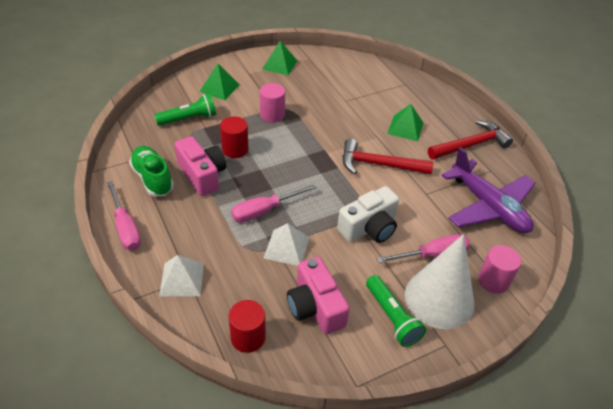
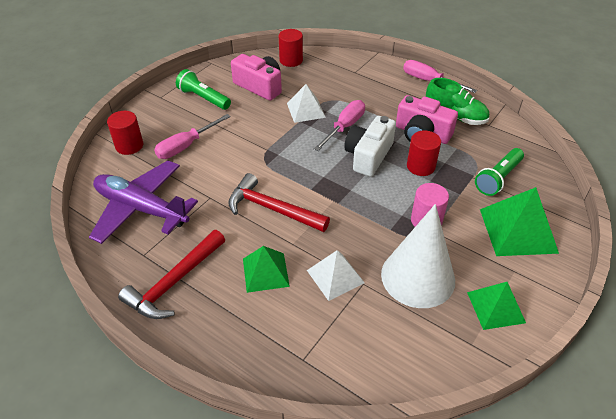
camera: 155 degrees right, 0 degrees up
(182, 279) = (359, 70): white pyramid -> white pyramid (335, 276)
(219, 88) = (518, 230): green pyramid -> green pyramid, size x1.56
(369, 228) = (249, 147): white camera -> white camera (368, 156)
(379, 164) = (272, 209): red hammer -> red hammer turned 135 degrees counterclockwise
(439, 298) = (172, 119): white cone -> white cone (418, 277)
(493, 281) = (129, 146): pink cylinder -> red cylinder

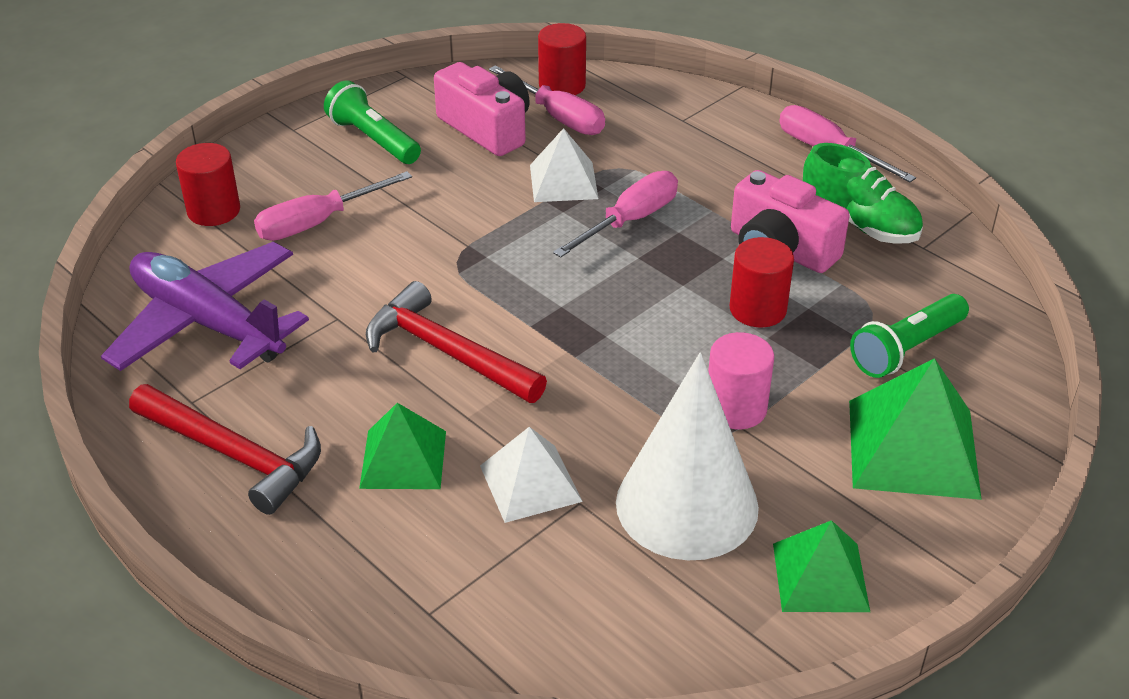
camera: 10 degrees right, 5 degrees down
(174, 282) = (234, 455): red hammer -> red hammer turned 105 degrees counterclockwise
(293, 77) = (558, 117): none -> pink screwdriver
(368, 156) = (660, 278): white camera -> none

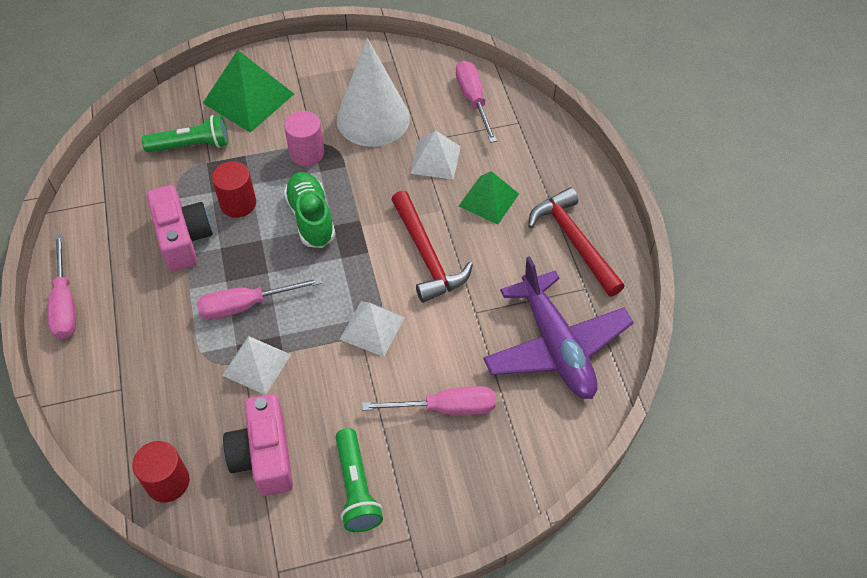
camera: 150 degrees left, 15 degrees up
(214, 211) = (513, 460): red cylinder -> none
(459, 255) = (372, 328): none -> white pyramid
(558, 117) = (203, 441): pink screwdriver -> pink screwdriver (473, 100)
(820, 577) = (346, 67): green pyramid -> none
(859, 223) = (118, 235): green shoe -> green shoe (311, 218)

